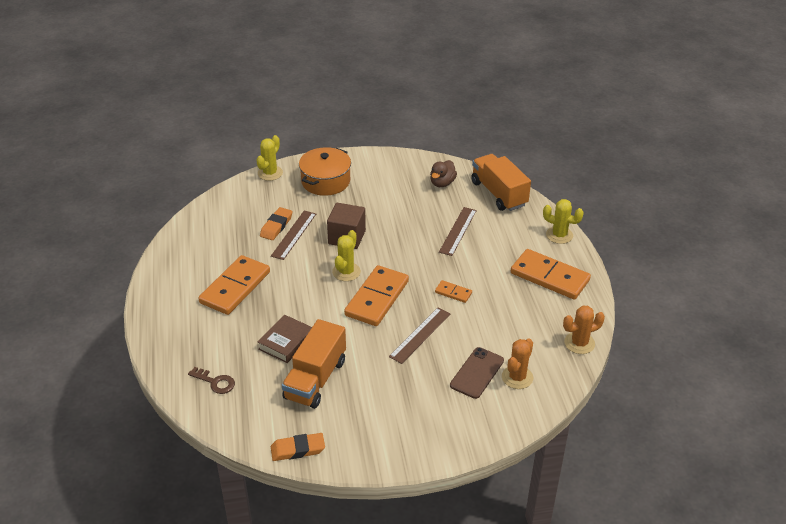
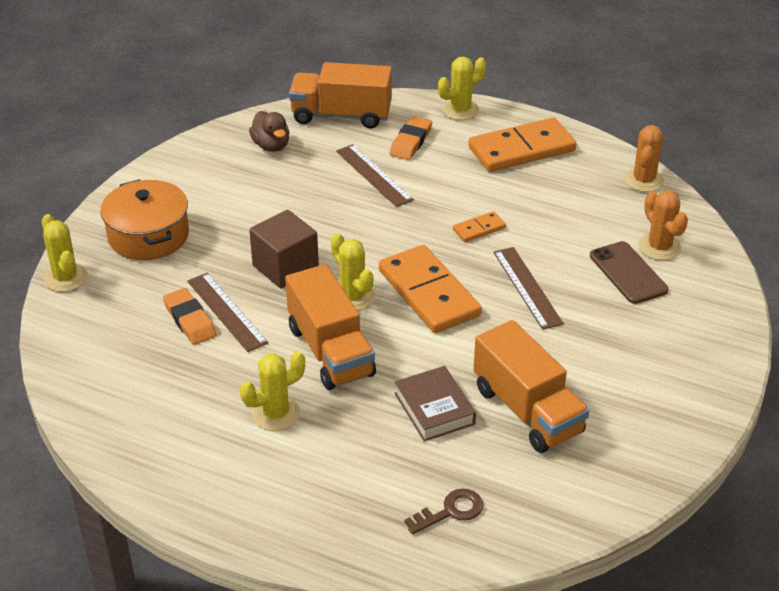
camera: 55 degrees left, 0 degrees up
(235, 287) = (276, 414): orange domino -> yellow cactus
(297, 284) = (330, 351): none -> orange truck
(298, 449) = (639, 479): orange eraser -> orange eraser (411, 142)

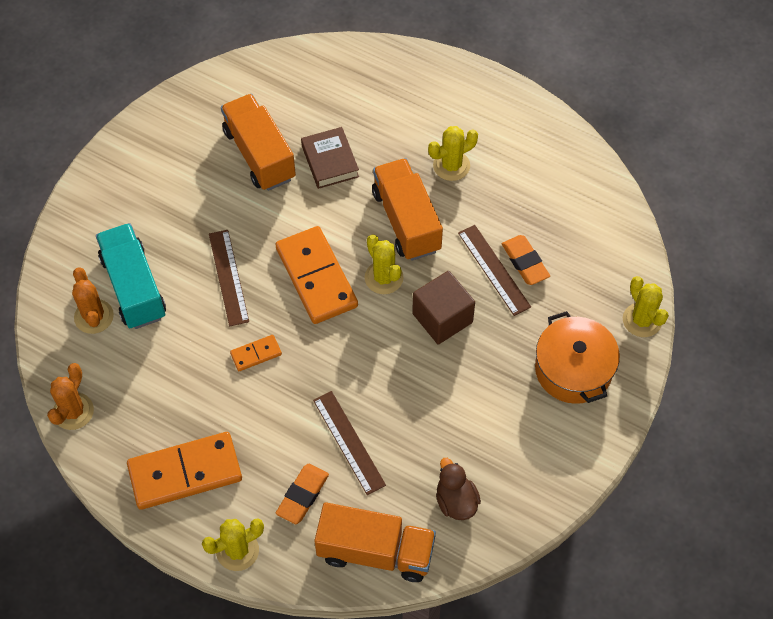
camera: 175 degrees left, 20 degrees up
(451, 511) = (331, 80): brown key -> none
(628, 273) = (134, 287): brown phone -> turquoise truck

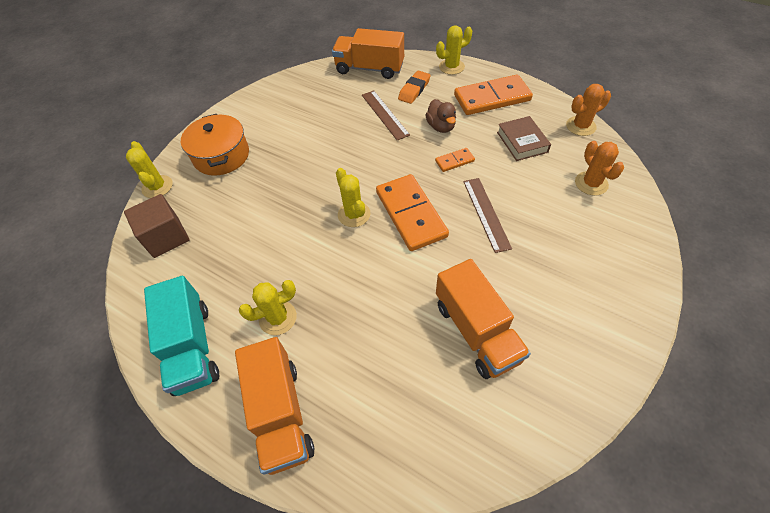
camera: 175 degrees left, 5 degrees down
(73, 411) = (580, 126): orange cactus -> orange cactus turned 45 degrees clockwise
(134, 287) = (566, 205): turquoise truck -> turquoise truck (192, 347)
(330, 161) = (401, 323): brown book -> brown book (522, 142)
(406, 221) = (329, 262): orange truck -> orange truck (281, 413)
(442, 318) = (310, 186): brown cube -> brown cube (166, 237)
(456, 501) = (318, 89): brown duck -> brown duck (441, 127)
(493, 270) = (261, 221): brown ruler -> none
(525, 262) = (233, 227): orange eraser -> none

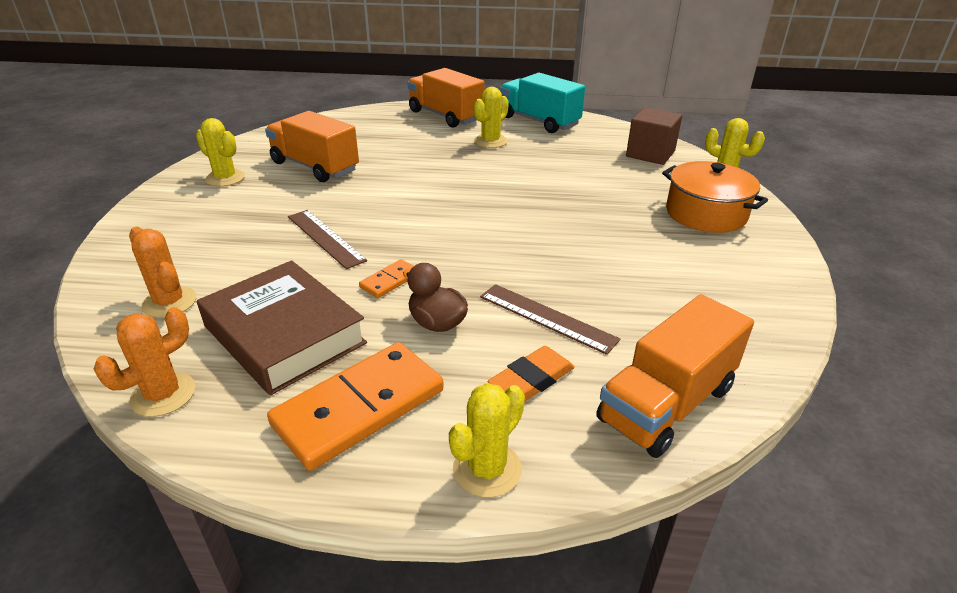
camera: 150 degrees right, 20 degrees down
(354, 214) = (485, 204): yellow cactus -> yellow cactus (225, 178)
(369, 68) = (666, 404): orange truck -> orange truck turned 150 degrees clockwise
(410, 214) = (419, 218): orange domino -> none
(414, 90) = (531, 380): orange eraser -> orange eraser turned 45 degrees clockwise
(522, 142) = (284, 335): brown book -> brown book, size x1.67

